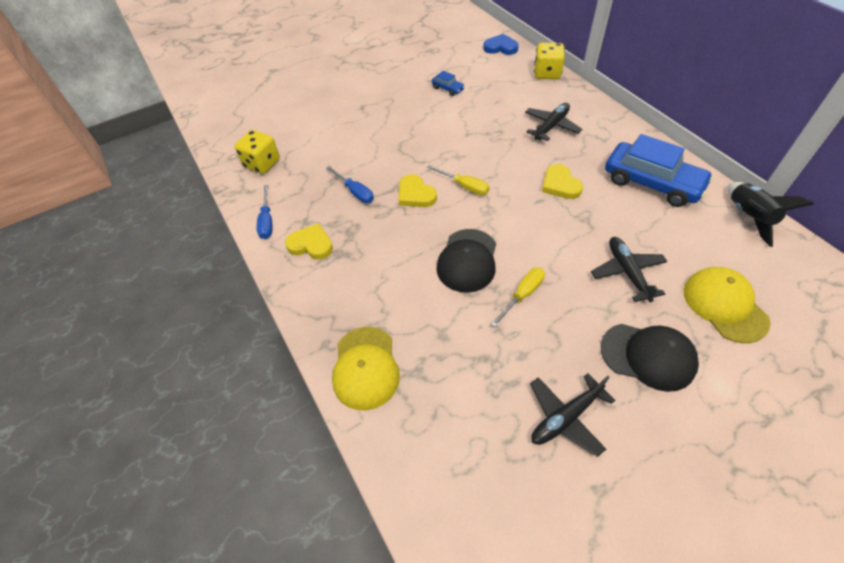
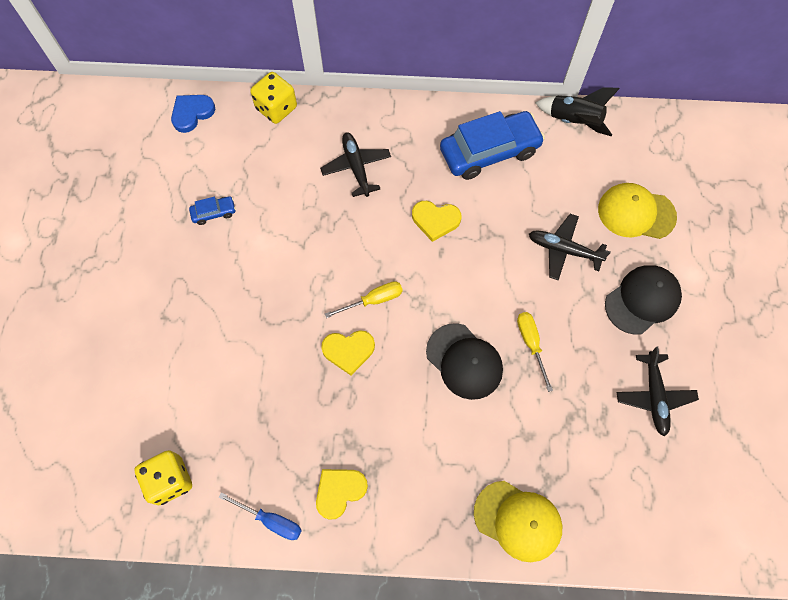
camera: 60 degrees left, 15 degrees up
(355, 192) = (298, 406): blue screwdriver -> none

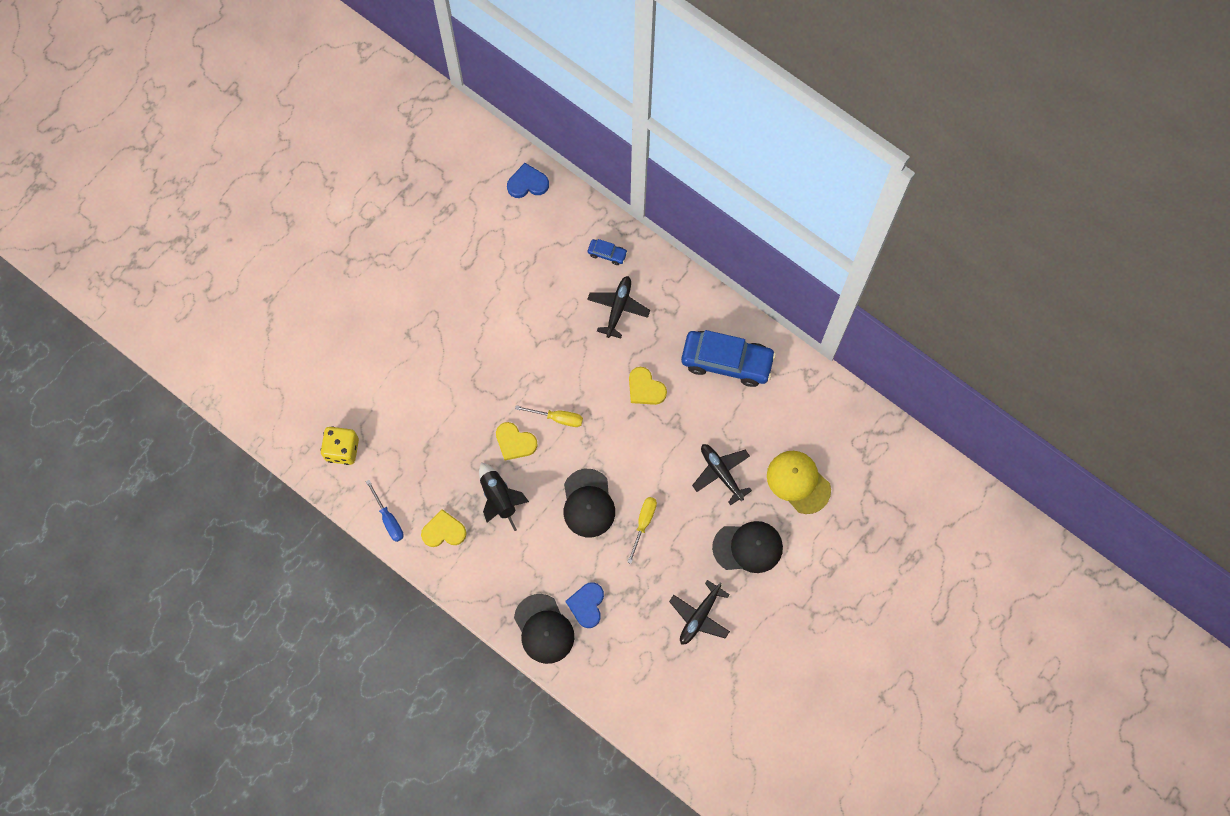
camera: 35 degrees right, 5 degrees up
(214, 213) = (491, 276): blue car -> blue car (607, 253)
(276, 108) = (593, 220): yellow dice -> none
(518, 520) = (544, 629): yellow cap -> black cap
(540, 463) = (587, 605): none -> blue heart
(574, 121) = (812, 379): black rocket -> black rocket (499, 498)

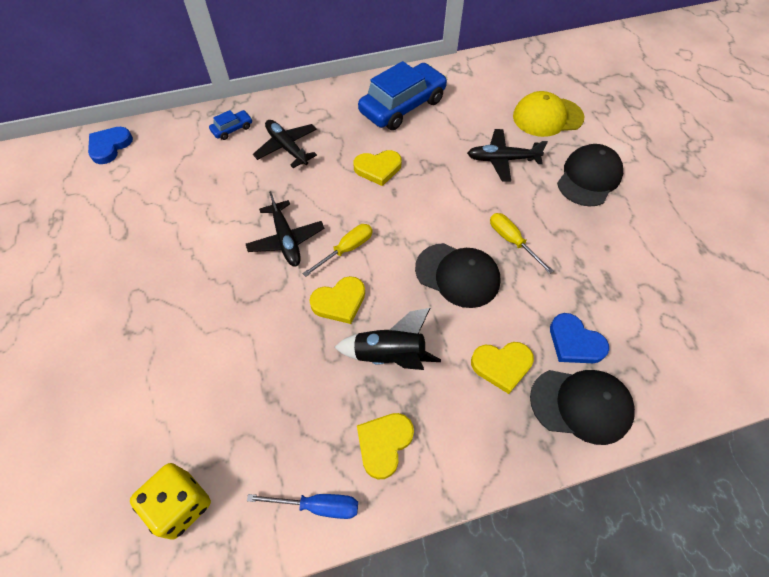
camera: 55 degrees left, 15 degrees down
(539, 569) = (502, 365): none -> yellow heart
(699, 616) = (642, 249): black plane -> black plane (286, 240)

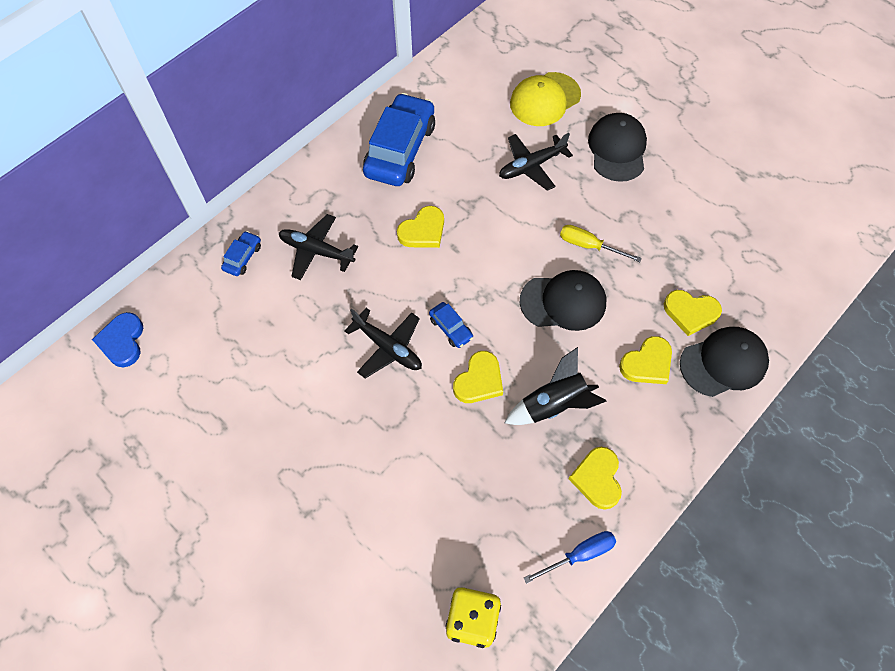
camera: 30 degrees left, 5 degrees up
(346, 249) = (451, 328): yellow screwdriver -> blue car
(574, 342) = (690, 312): blue heart -> yellow heart

